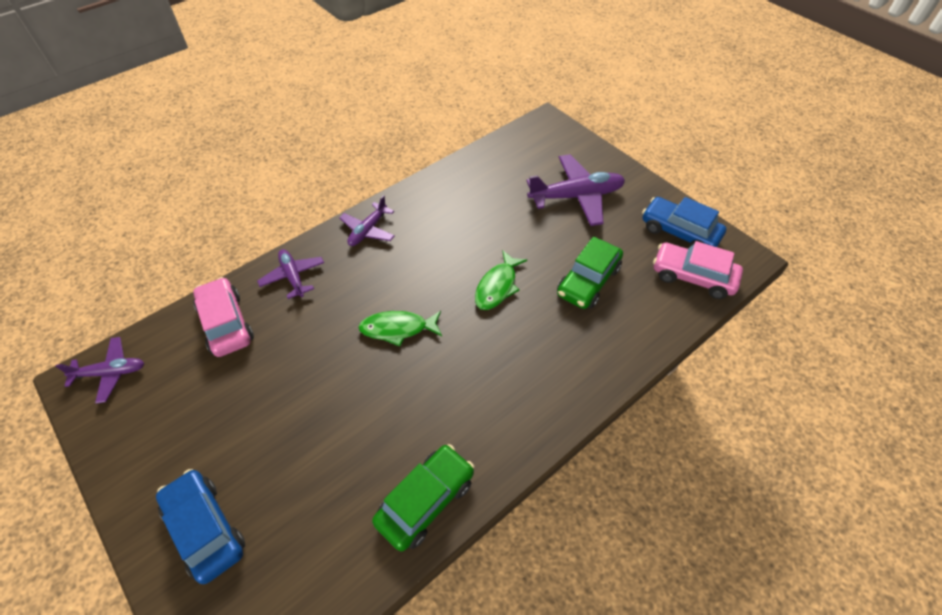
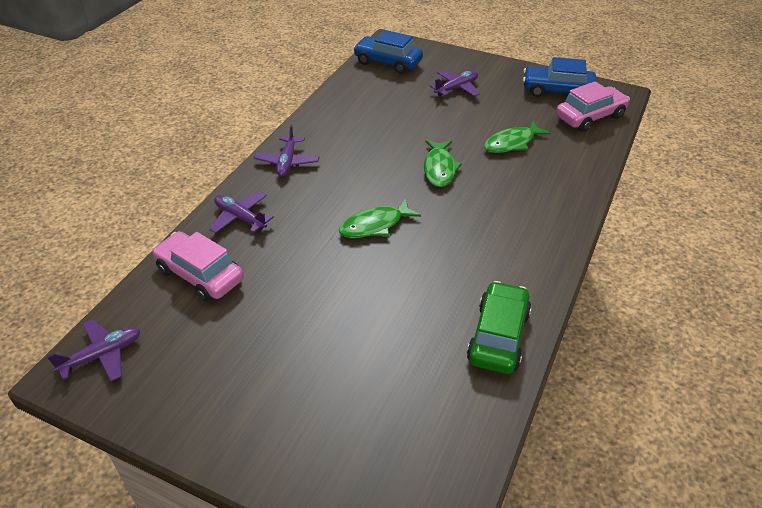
camera: 25 degrees left, 10 degrees down
(205, 529) = (311, 437): blue car -> blue car (388, 62)
(576, 196) = (456, 88): purple plane -> purple plane, size x0.59
(588, 281) = (512, 143): green car -> green fish
(693, 277) = (590, 117): pink car -> pink car turned 150 degrees clockwise

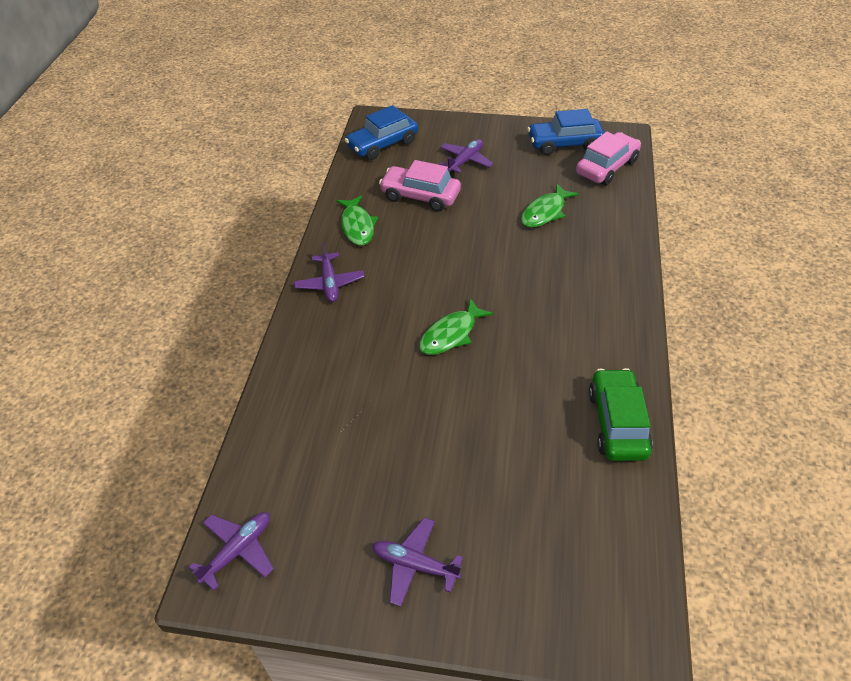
camera: 15 degrees left, 5 degrees up
(200, 275) = (298, 434): pink car -> pink car (420, 196)
(240, 218) = (310, 359): purple plane -> purple plane (415, 565)
(388, 62) = (382, 144): blue car -> blue car turned 45 degrees counterclockwise
(439, 168) = (487, 256): green fish -> green fish (357, 226)

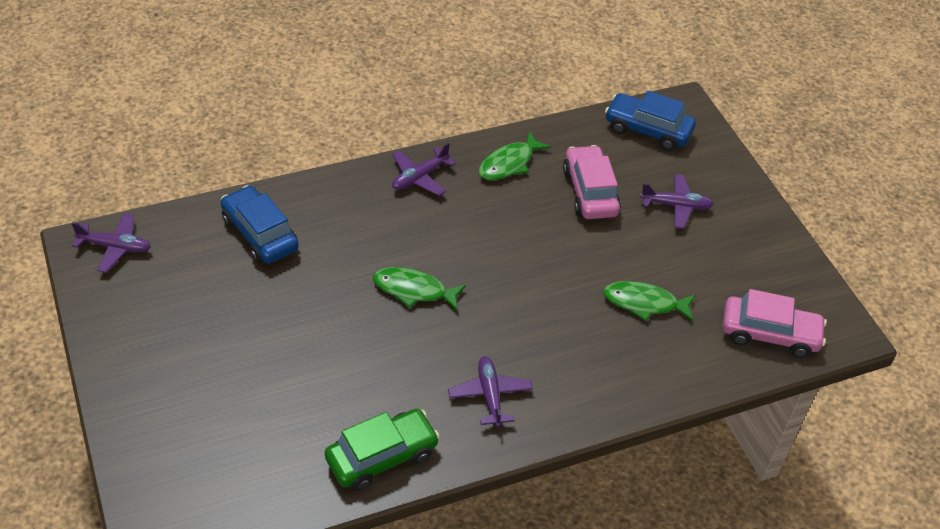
camera: 55 degrees right, 0 degrees up
(415, 565) = (155, 360): purple plane -> purple plane (490, 395)
(564, 144) = (780, 281): blue car -> blue car (260, 234)

